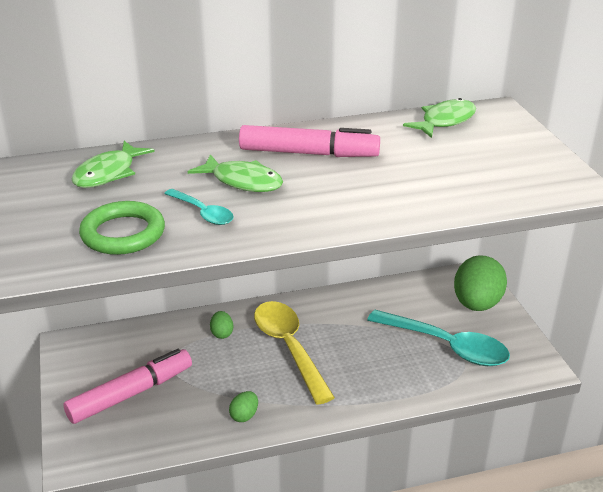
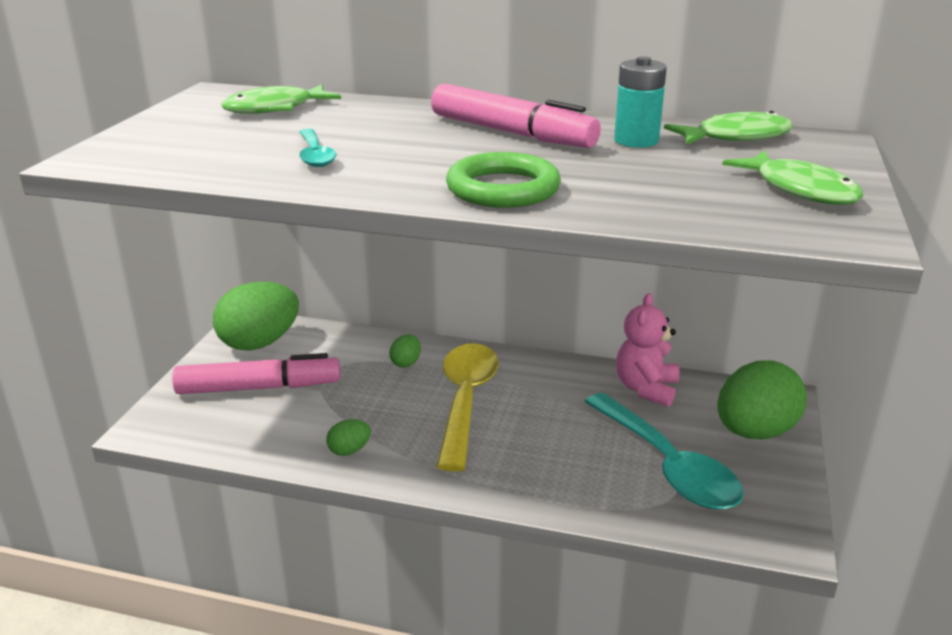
camera: 30 degrees right, 5 degrees down
(94, 357) = (259, 343): none -> green egg
(123, 233) = (211, 153): green ring -> green ring (503, 189)
(243, 181) = (399, 140): green fish -> green fish (800, 190)
(392, 140) = (636, 141): none -> turquoise battery
(394, 296) = (646, 389): none -> pink teddy bear

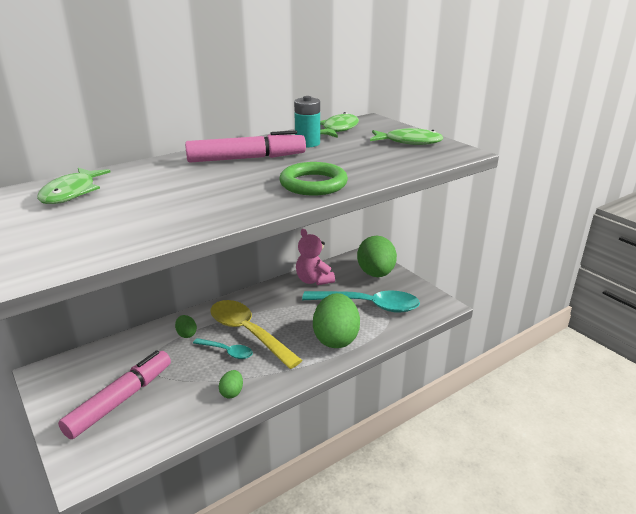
camera: 50 degrees left, 0 degrees up
(259, 343) = (74, 378): green egg -> green egg (336, 339)
(315, 155) = (178, 206): turquoise spoon -> turquoise spoon (227, 352)

